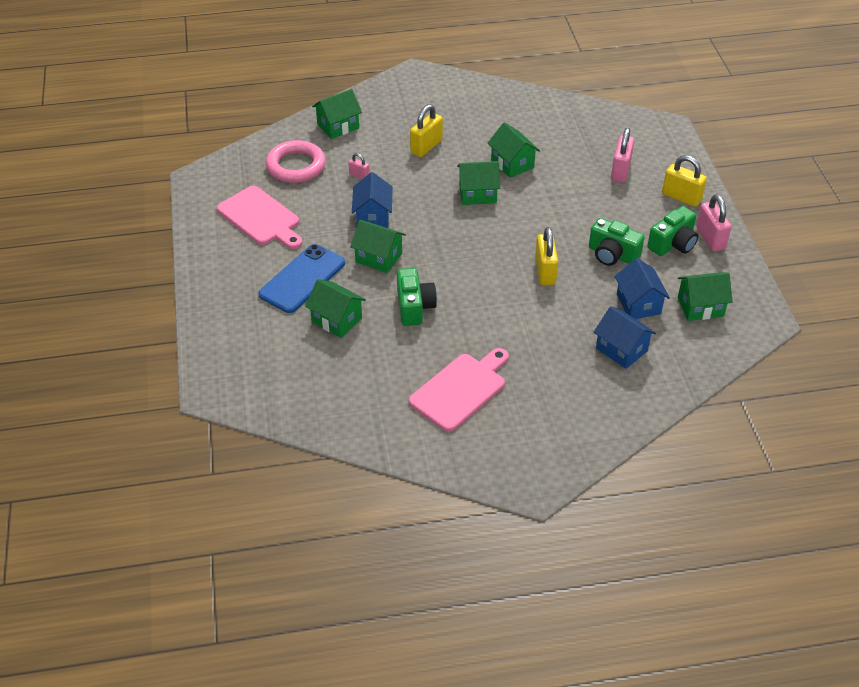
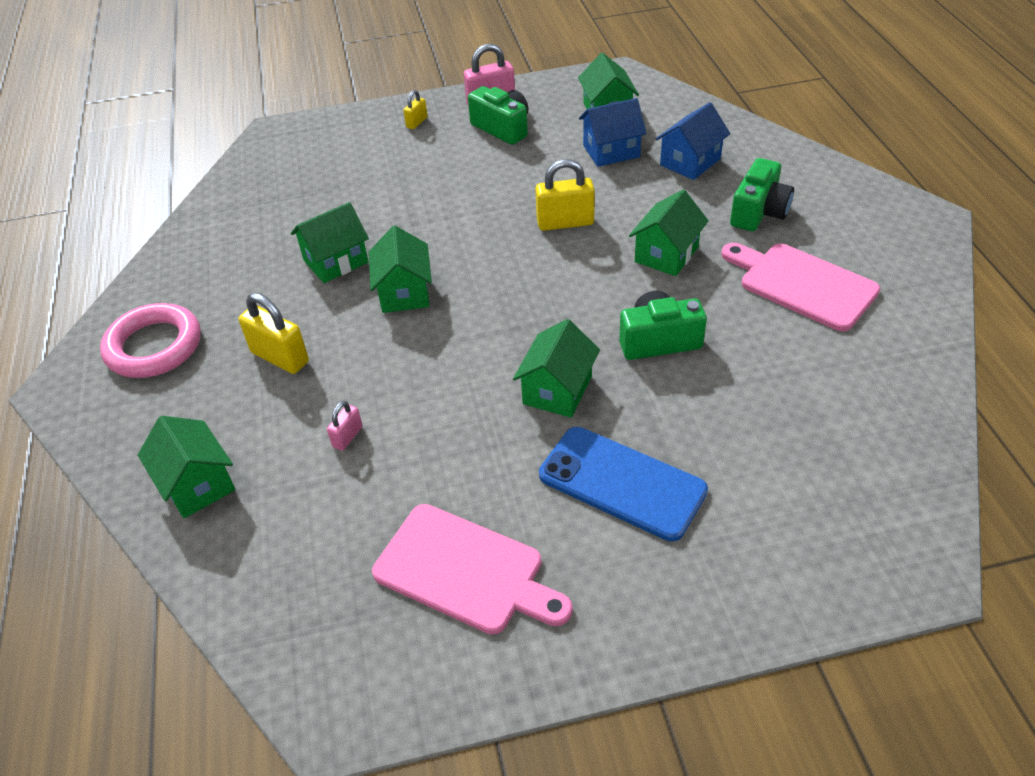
camera: 90 degrees left, 0 degrees up
(261, 218) = (465, 571): pink cutting board -> pink cutting board turned 75 degrees clockwise
(296, 166) = (311, 536): pink ring -> pink ring (154, 346)
(336, 320) = (708, 426): green house -> green house (666, 254)
(373, 216) = (457, 407): blue house -> none
(612, 254) = (526, 171): green camera -> green camera (759, 212)
(620, 171) = (361, 167): pink padlock -> none
(681, 197) = (417, 122): yellow padlock -> yellow padlock, size x0.54

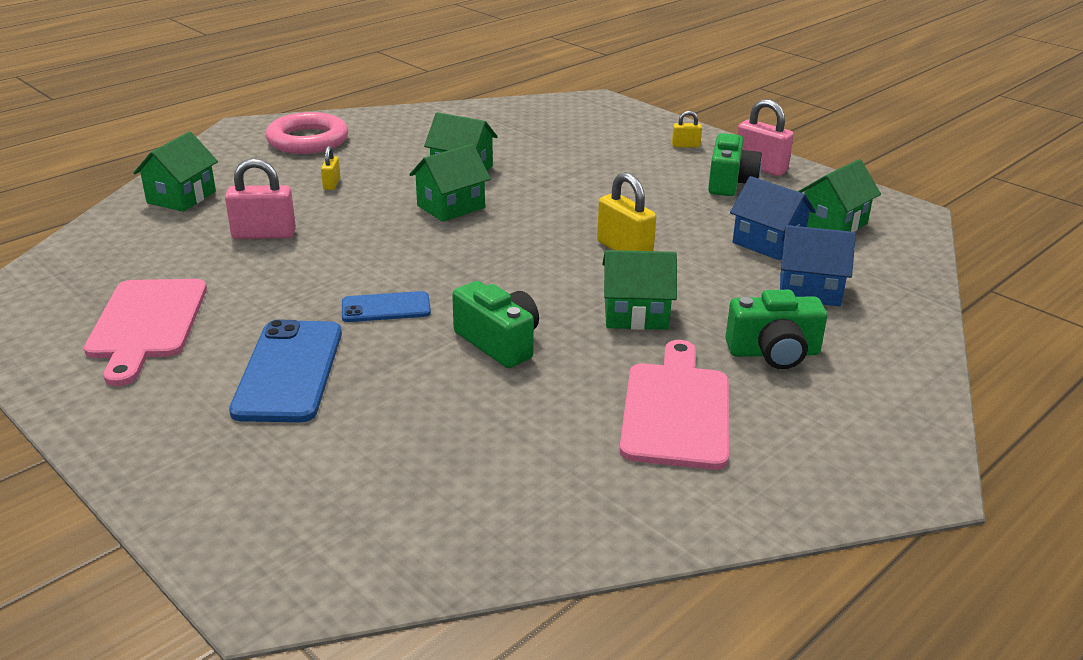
camera: 55 degrees right, 15 degrees down
(280, 357) = (331, 184): yellow padlock -> yellow padlock, size x0.54
(347, 437) = (264, 234): pink padlock -> pink padlock, size x1.85
(557, 390) = (386, 308): green house -> blue phone

